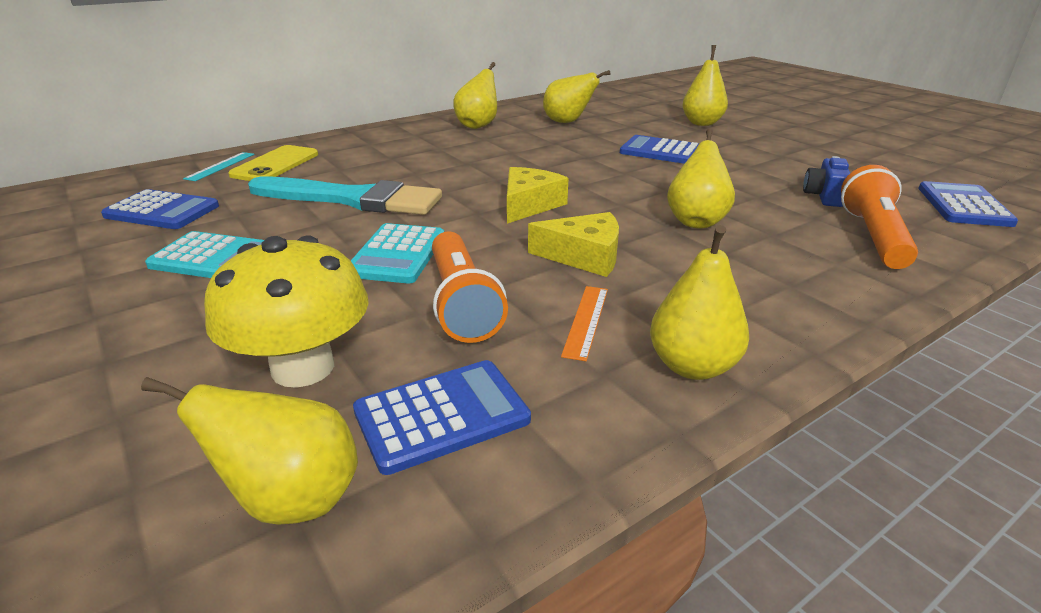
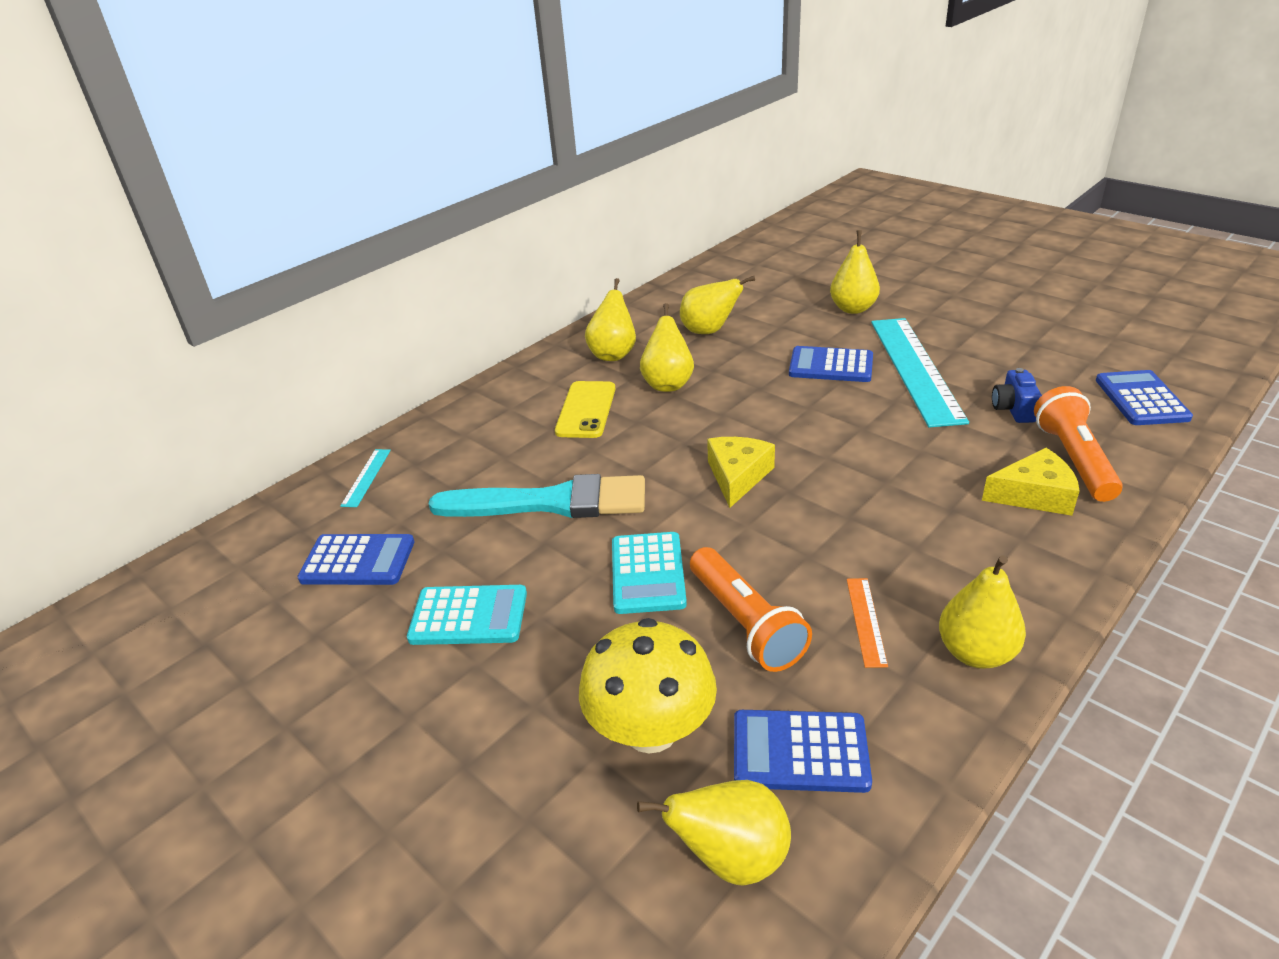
camera: 10 degrees left, 5 degrees up
(275, 164) = (427, 463): yellow phone -> yellow phone (586, 410)
(442, 416) = (800, 751): blue calculator -> blue calculator turned 135 degrees counterclockwise
(584, 256) = (826, 539): yellow cheese -> yellow cheese (1034, 495)
(696, 221) = (908, 469): yellow pear -> yellow pear (668, 384)
(739, 162) = (915, 369): none -> turquoise ruler

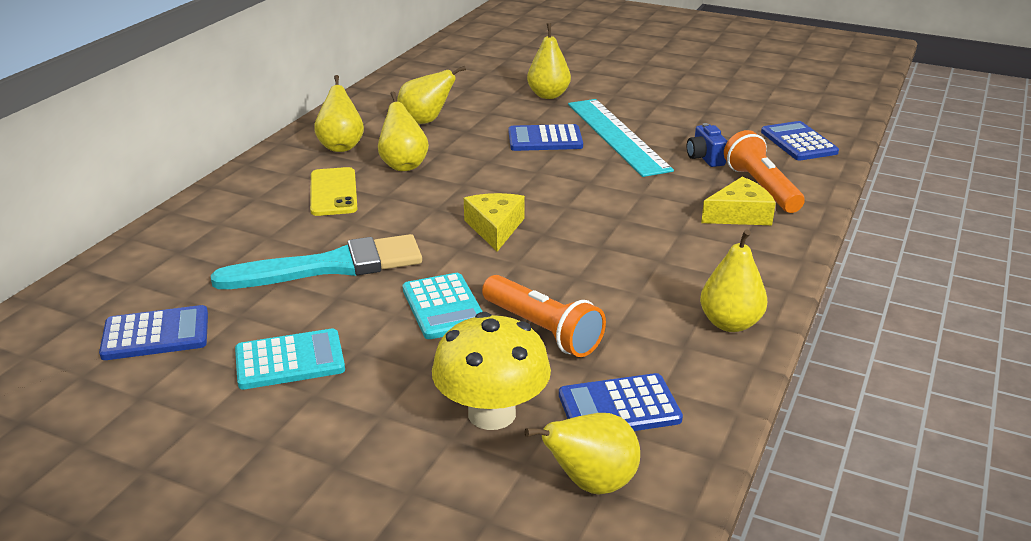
camera: 20 degrees left, 5 degrees down
(366, 477) = (131, 268): turquoise ruler -> none
(865, 621) = (639, 315): orange ruler -> none

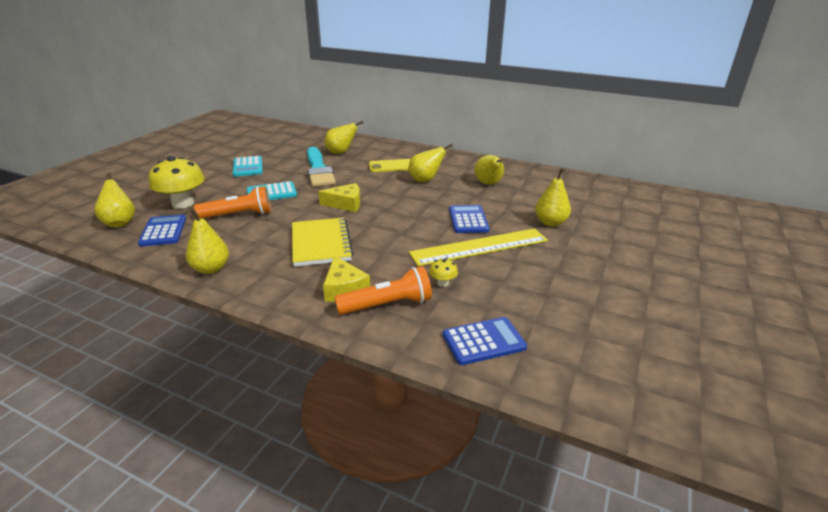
camera: 90 degrees right, 0 degrees up
(156, 334) = (279, 146): blue calculator -> none
(341, 146) = (448, 165): yellow pear -> yellow pear (341, 152)
(542, 330) = (238, 215): orange flashlight -> orange flashlight turned 150 degrees counterclockwise
(617, 136) = (479, 247): turquoise ruler -> yellow ruler
(631, 239) = (321, 243): none -> yellow notebook
(705, 158) = (443, 283): blue camera -> yellow mushroom

